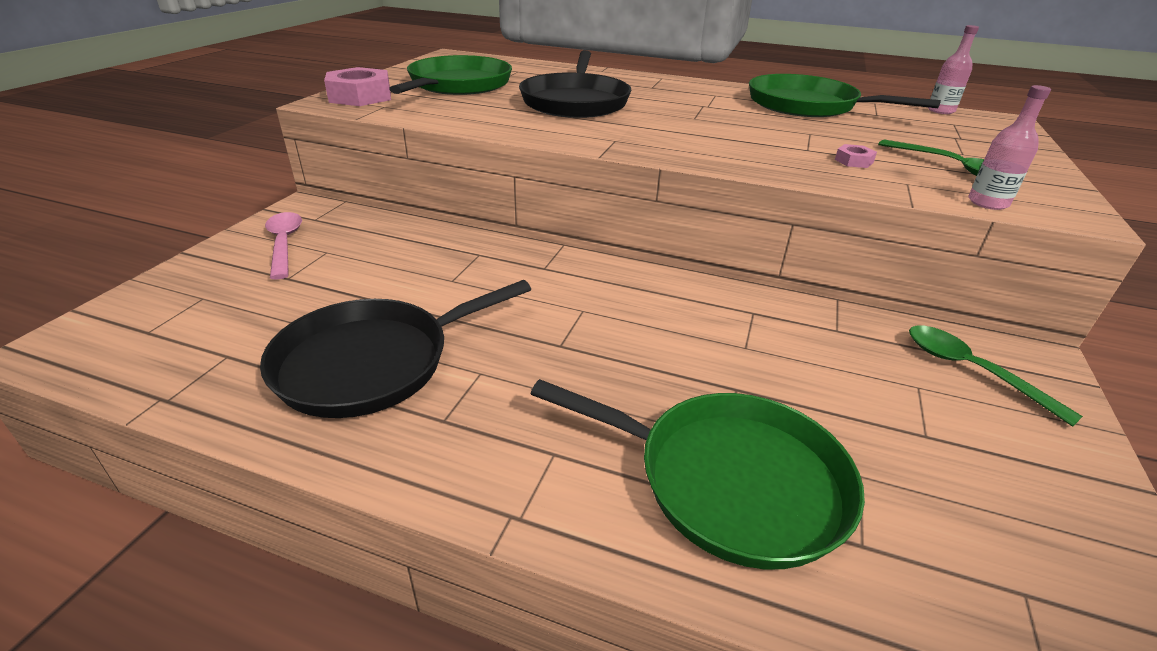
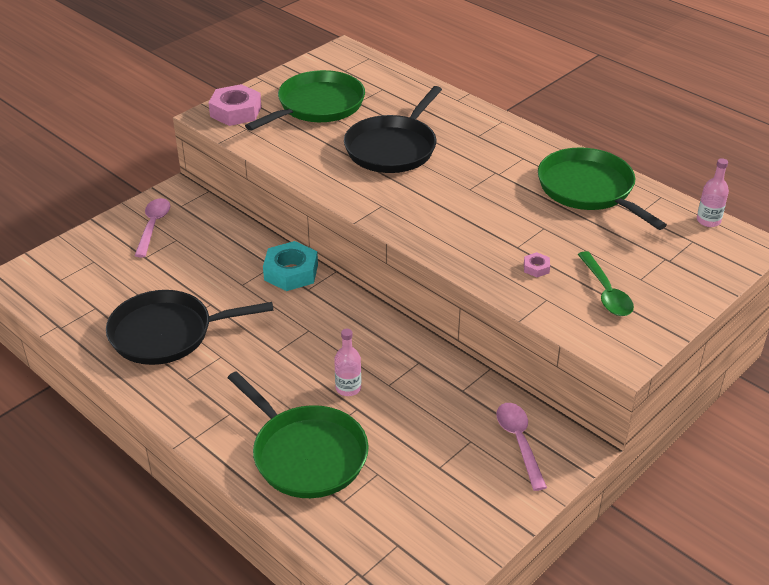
camera: 25 degrees right, 5 degrees up
(508, 255) = (291, 272): none -> turquoise nut
(971, 370) = (519, 442): green spoon -> pink spoon
(988, 203) = (578, 331): pink bottle -> pink bottle (348, 388)

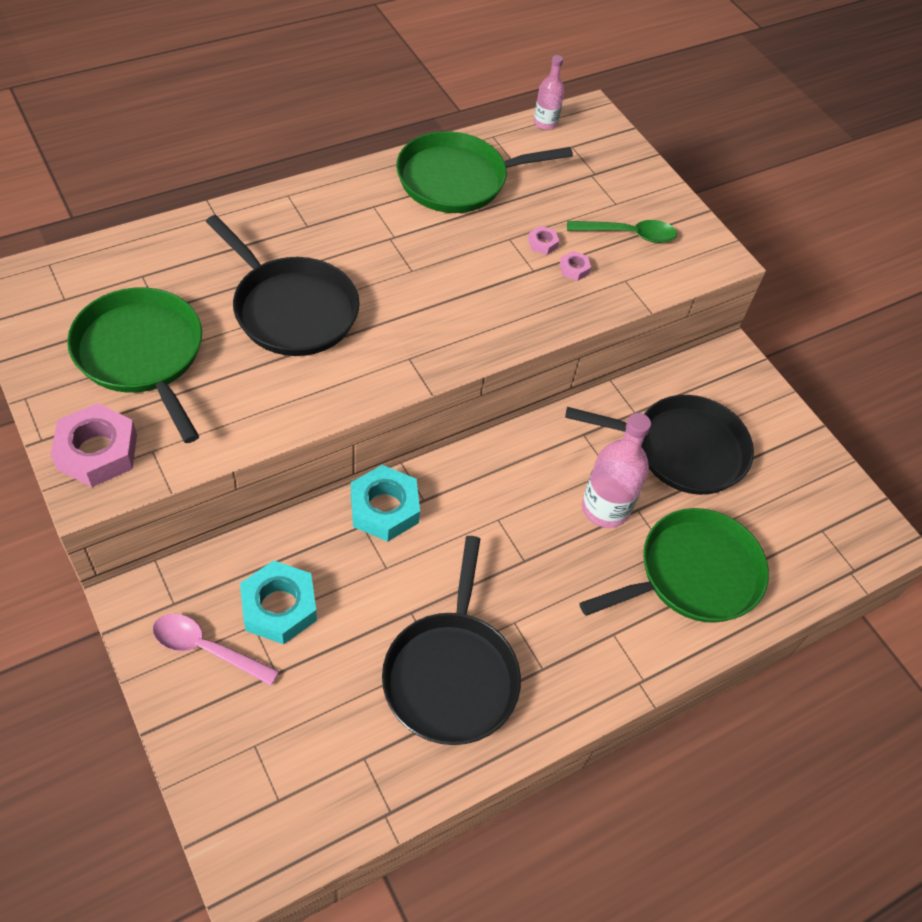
camera: 80 degrees left, 15 degrees up
(193, 246) = (279, 607): none -> turquoise nut
(348, 388) = (605, 508): pink bottle -> pink bottle, size x1.70
(438, 428) = (683, 449): none -> black pan
(519, 442) = (715, 394): pink spoon -> none
(552, 246) = (542, 243): none -> pink nut

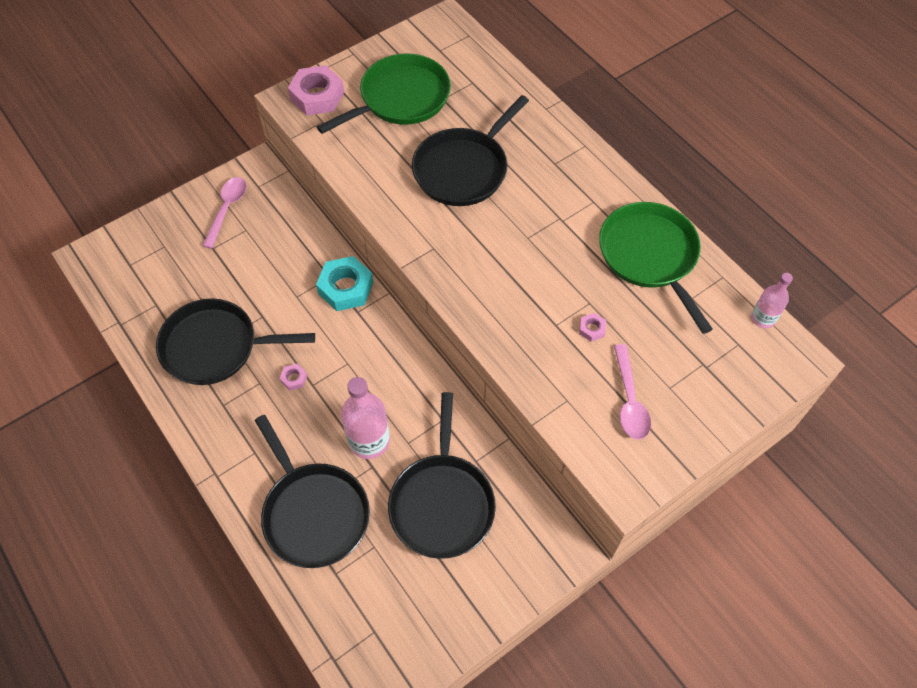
camera: 90 degrees right, 5 degrees up
(279, 607) = (259, 241): turquoise nut -> none
(574, 269) = (567, 356): pink nut -> pink nut (294, 378)
(628, 234) = (629, 400): green spoon -> pink spoon
(693, 574) = (314, 513): green pan -> black pan

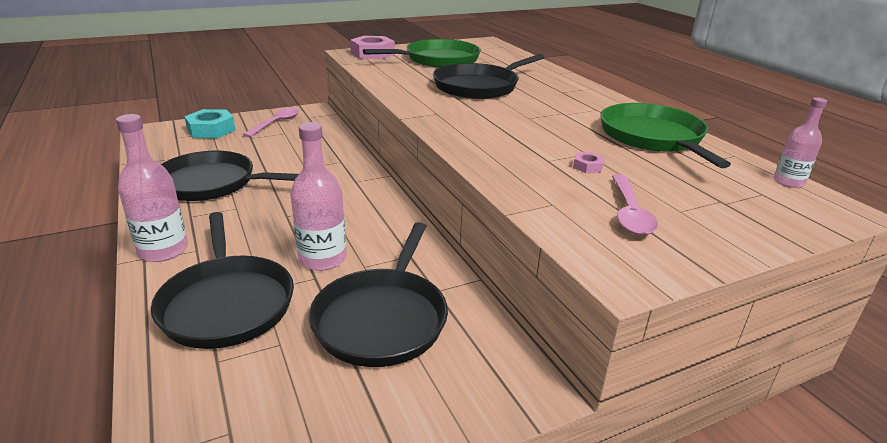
camera: 10 degrees right, 30 degrees down
(226, 459) = (163, 250): none -> pink bottle
(294, 378) = (271, 210): pink nut -> none
(346, 288) = (352, 168): turquoise nut -> turquoise nut (211, 130)

